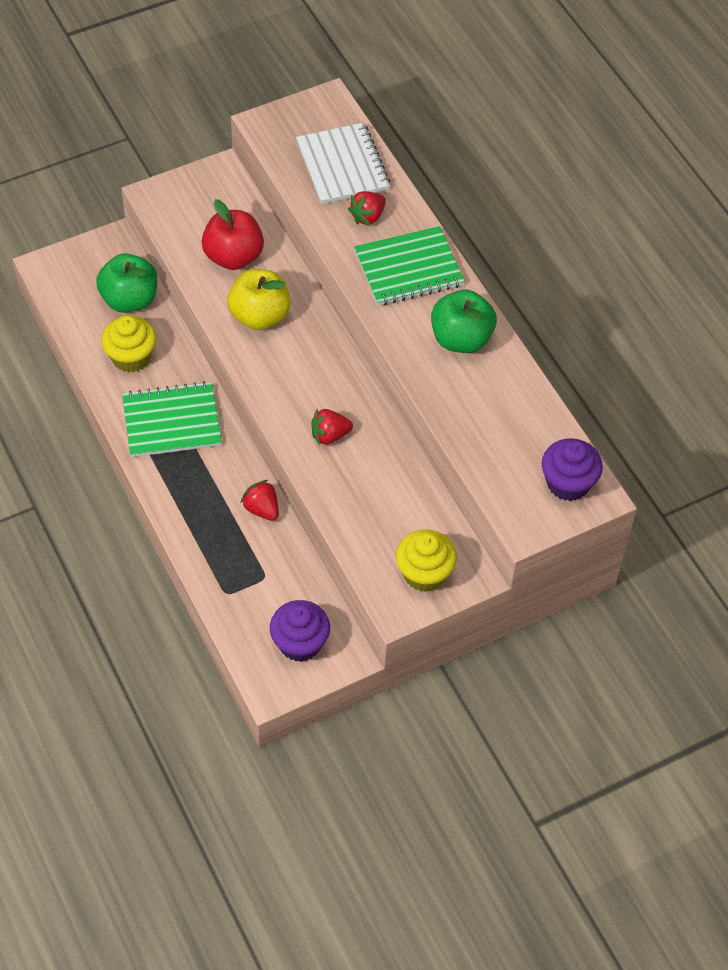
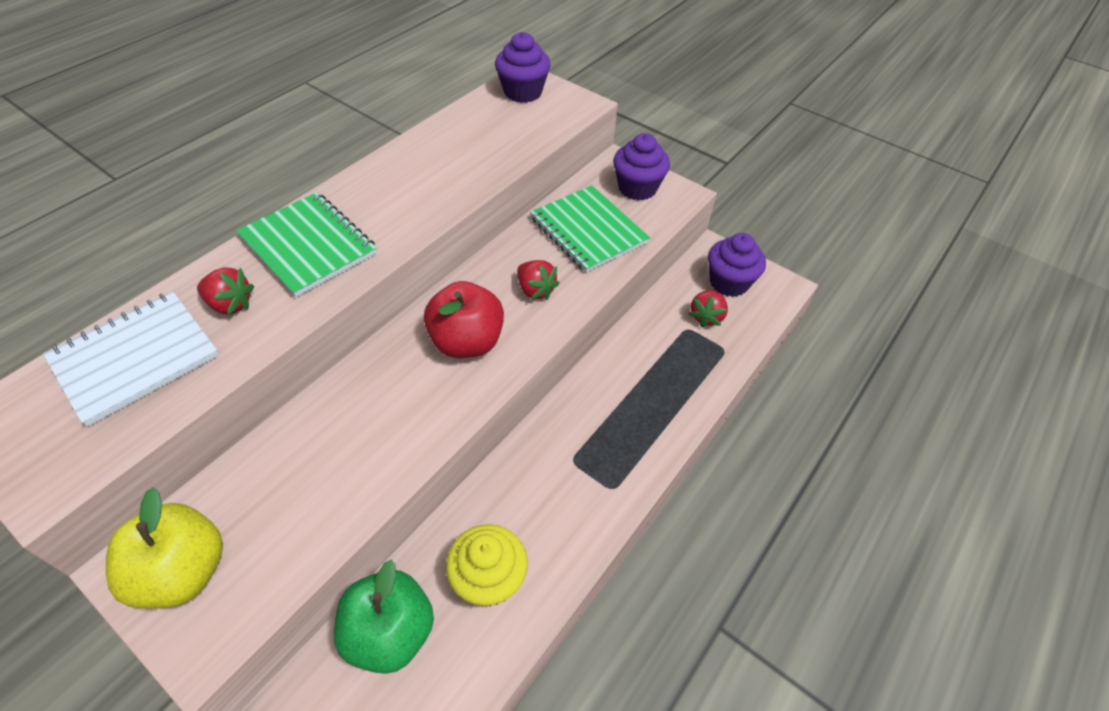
camera: 115 degrees left, 5 degrees down
(172, 421) = (561, 484): green notebook -> green notebook (588, 231)
(233, 257) = (307, 477): red apple -> red apple (467, 342)
(259, 316) = (400, 409): yellow apple -> yellow apple (183, 571)
(262, 509) = (619, 358): red strawberry -> red strawberry (706, 317)
(424, 573) = (637, 188): yellow cupcake -> purple cupcake
(461, 339) = (394, 184): green apple -> none

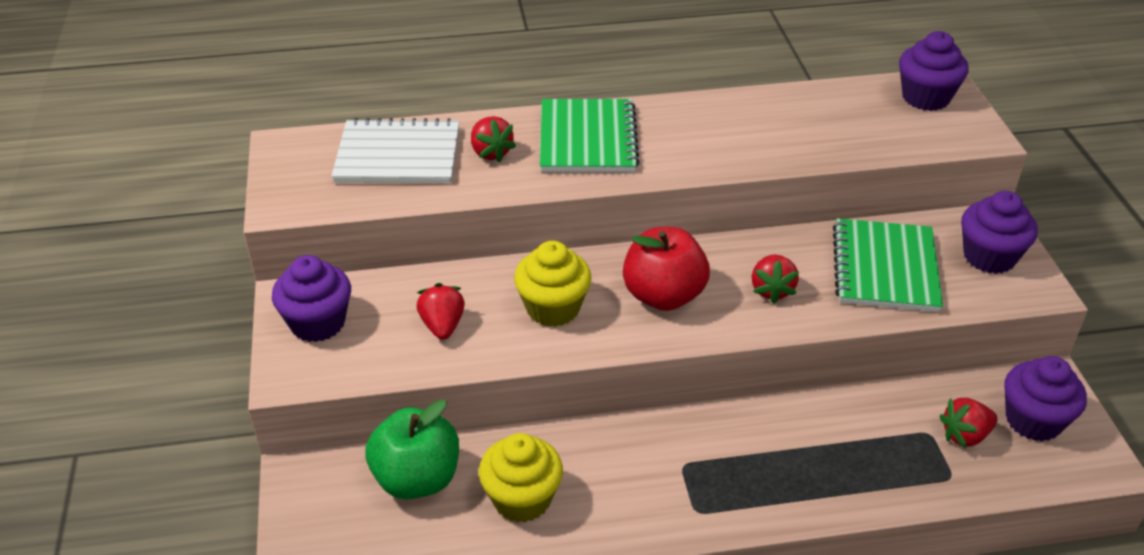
camera: 45 degrees right, 10 degrees down
(183, 571) = (318, 323): yellow apple -> purple cupcake
(312, 488) = (442, 326): none -> red strawberry
(392, 408) = (553, 308): none -> yellow cupcake

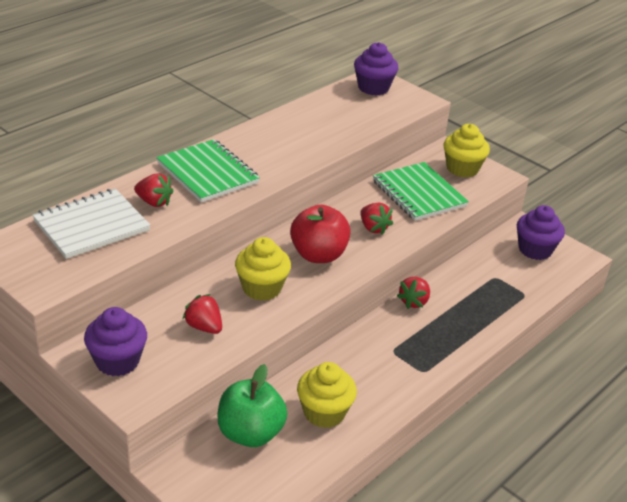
camera: 40 degrees left, 5 degrees down
(965, 435) = (512, 271): red strawberry -> red strawberry (414, 302)
(989, 257) = (462, 168): purple cupcake -> yellow cupcake

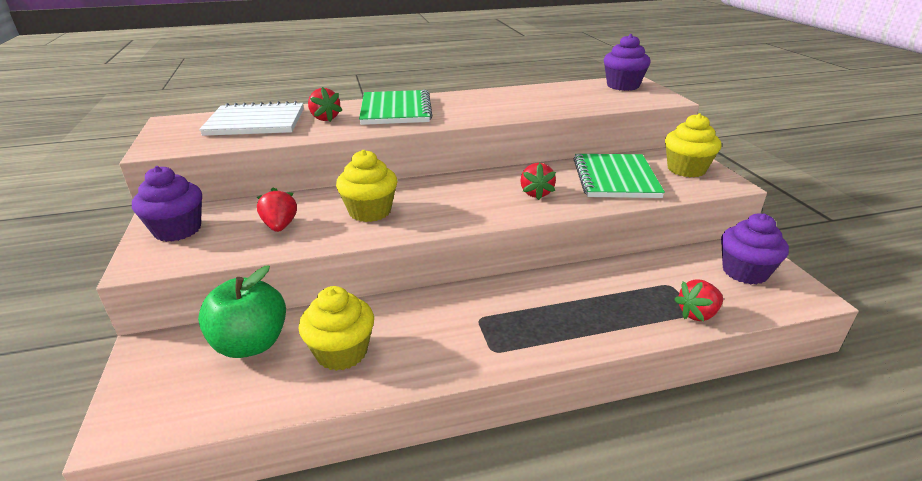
camera: 35 degrees right, 5 degrees down
(318, 255) = (455, 200): red apple -> none
(414, 302) = (548, 280): red strawberry -> red strawberry (697, 314)

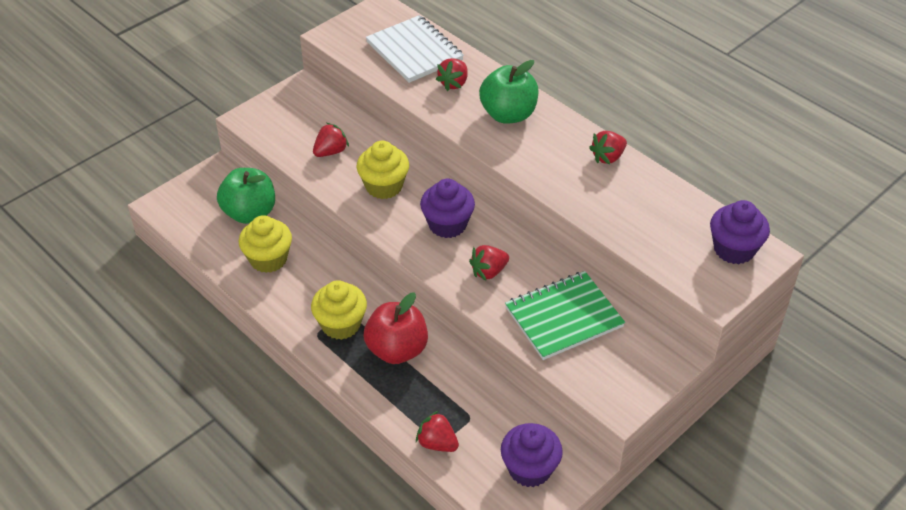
camera: 60 degrees right, 15 degrees up
(177, 230) = (292, 107): purple cupcake -> purple cupcake (447, 224)
(396, 110) = (508, 114): green notebook -> green apple
(490, 94) = (608, 157): none -> red strawberry
(556, 301) = (397, 350): none -> red apple
(686, 169) = (630, 367): yellow cupcake -> yellow cupcake (341, 324)

